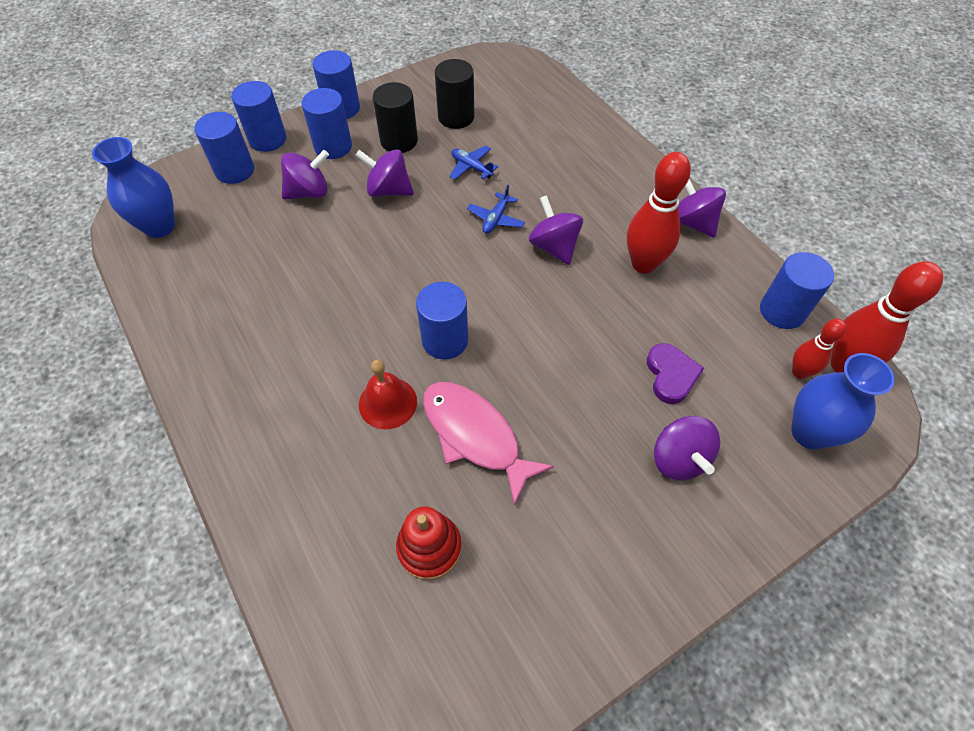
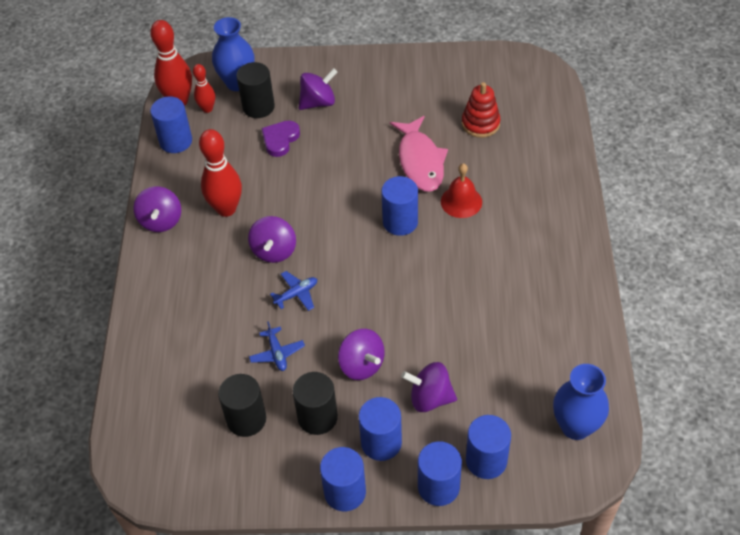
camera: 145 degrees left, 5 degrees down
(679, 459) = (318, 102): purple spinning top -> purple spinning top turned 45 degrees clockwise
(744, 409) = (258, 107): none -> black cylinder

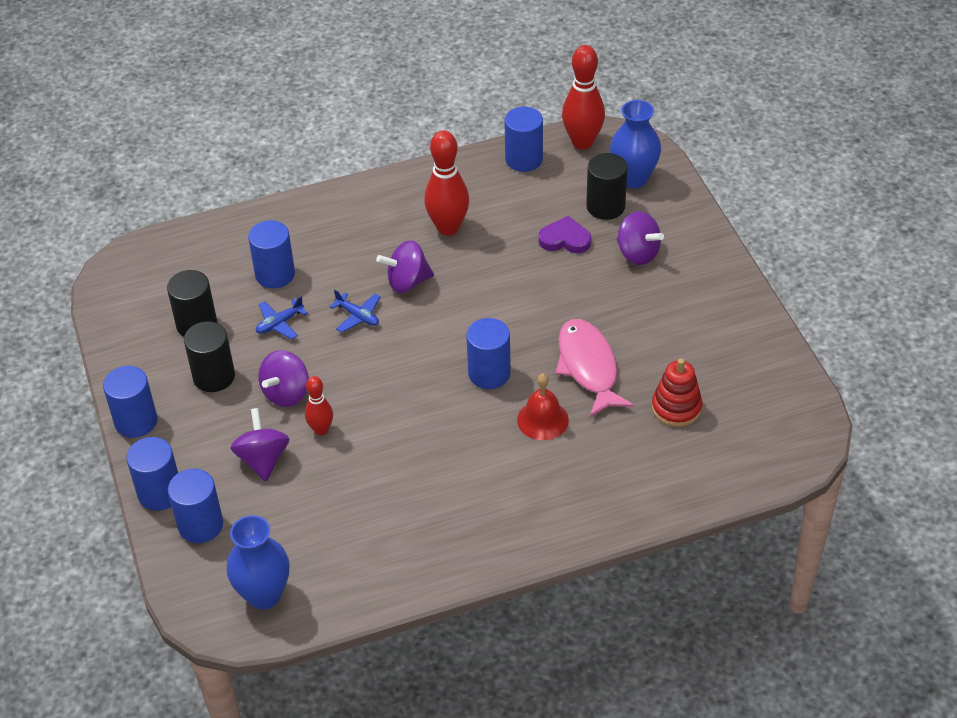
camera: 70 degrees right, 5 degrees down
(161, 221) = (412, 185): purple spinning top -> none
(207, 109) = (582, 167): red bowling pin -> red bowling pin (321, 430)
(381, 442) = (198, 434): blue cylinder -> blue cylinder (275, 274)
(420, 161) = (588, 367): pink fish -> pink fish turned 105 degrees clockwise

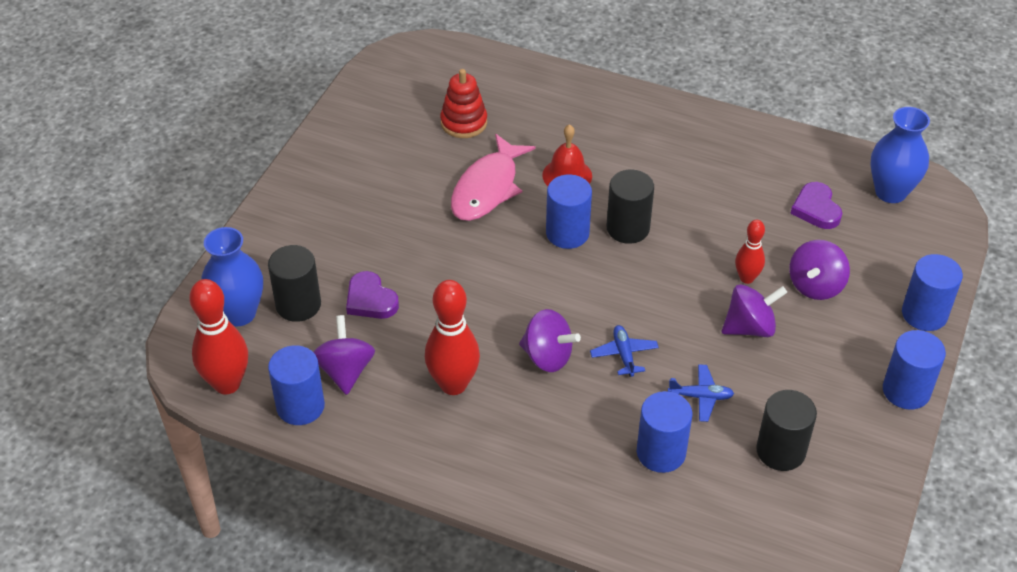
camera: 140 degrees left, 0 degrees up
(200, 525) = (906, 268): blue cylinder -> none
(214, 376) = (803, 386): black cylinder -> black cylinder (628, 228)
(315, 531) = (816, 209): none -> purple heart
(637, 253) = (332, 246): purple spinning top -> purple spinning top (345, 371)

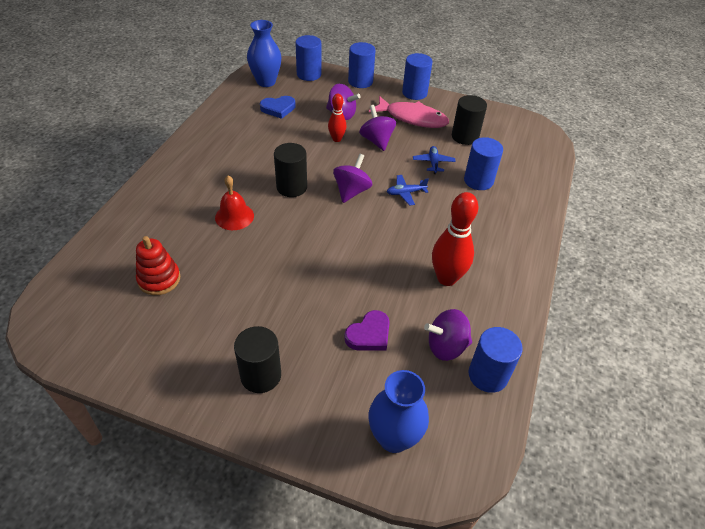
camera: 95 degrees left, 0 degrees up
(227, 384) = (476, 436): red bowling pin -> none
(298, 305) = (379, 388): black cylinder -> black cylinder (261, 375)
(487, 188) = (243, 262): pink fish -> pink fish (412, 118)
(547, 356) = (413, 228): purple spinning top -> purple spinning top (351, 191)
(567, 233) = (295, 217): blue cylinder -> blue cylinder (309, 74)
(816, 209) = (278, 108): purple heart -> blue heart

